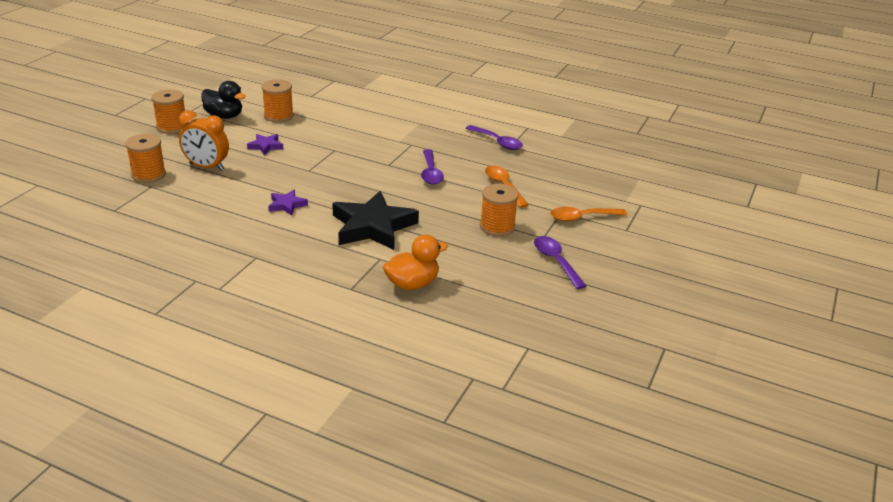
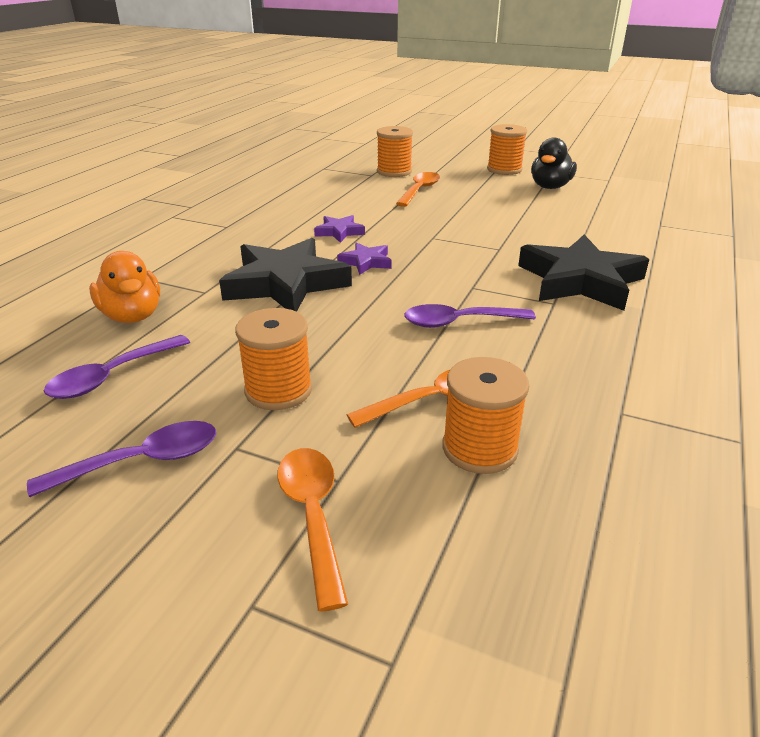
camera: 90 degrees right, 0 degrees up
(206, 167) = (419, 190): orange clock -> orange spoon
(266, 146) = (485, 211): purple star -> purple star (366, 262)
(278, 116) = (575, 211): orange spool -> orange spool (479, 448)
(386, 133) = (580, 280): none -> black star
(497, 142) = (627, 395): purple spoon -> purple spoon (112, 376)

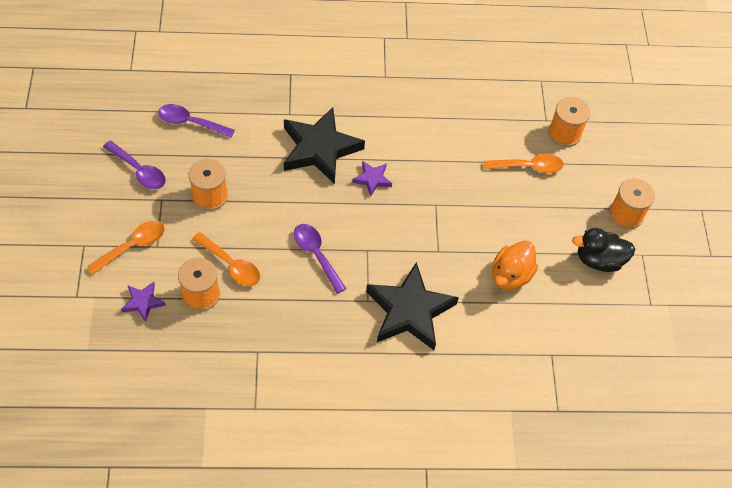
camera: 60 degrees right, 25 degrees up
(132, 316) = (246, 97): orange duck -> orange duck (510, 275)
(339, 232) = (412, 145): purple star -> purple star (143, 302)

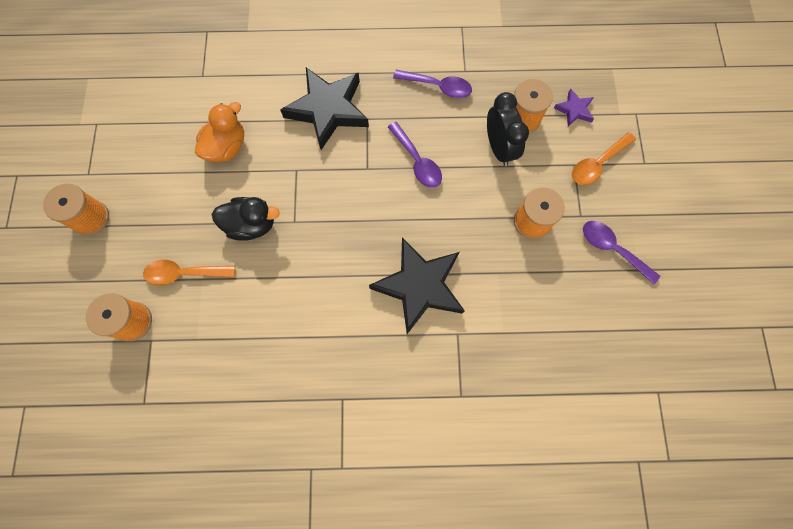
camera: 175 degrees left, 15 degrees up
(190, 122) = (570, 315): purple spoon -> purple spoon (438, 86)
(231, 265) = (499, 148): orange spoon -> black clock
(372, 179) = (360, 249): purple star -> none
(599, 260) = (134, 166): black duck -> black duck (251, 225)

